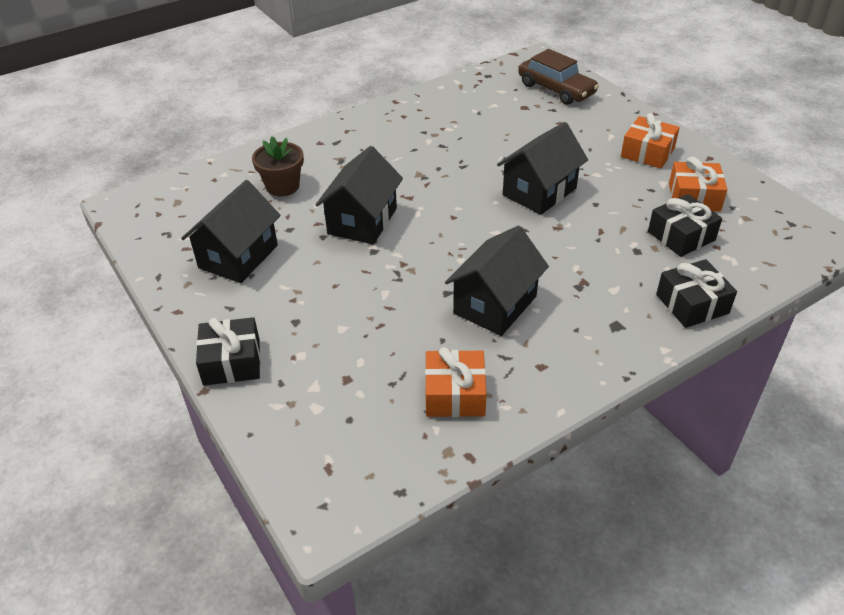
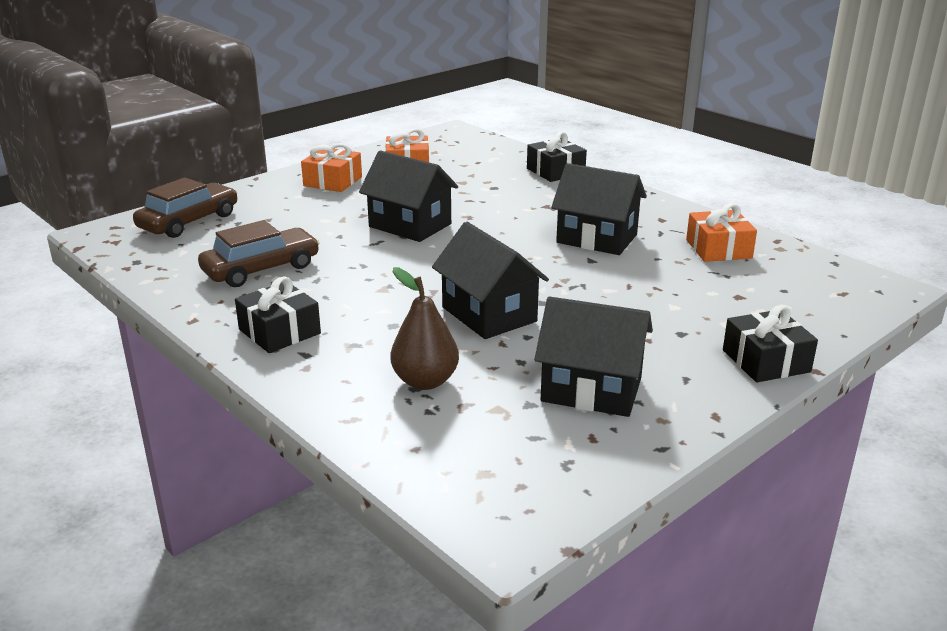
camera: 100 degrees left, 15 degrees down
(282, 186) = (425, 381): brown flower pot -> brown pear
(362, 221) = (489, 314): black house -> black house turned 45 degrees clockwise
(465, 122) = (261, 269): none -> brown car
(681, 236) = (467, 172): black gift -> black gift (279, 331)

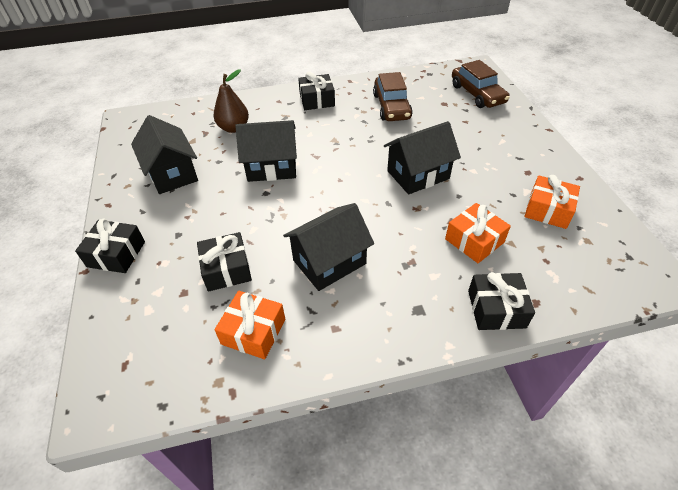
camera: 120 degrees right, 20 degrees up
(333, 181) = (526, 161): orange gift -> orange gift (474, 241)
(591, 389) = (172, 174): black house -> black house turned 75 degrees counterclockwise
(680, 284) = (226, 269): none -> black gift

